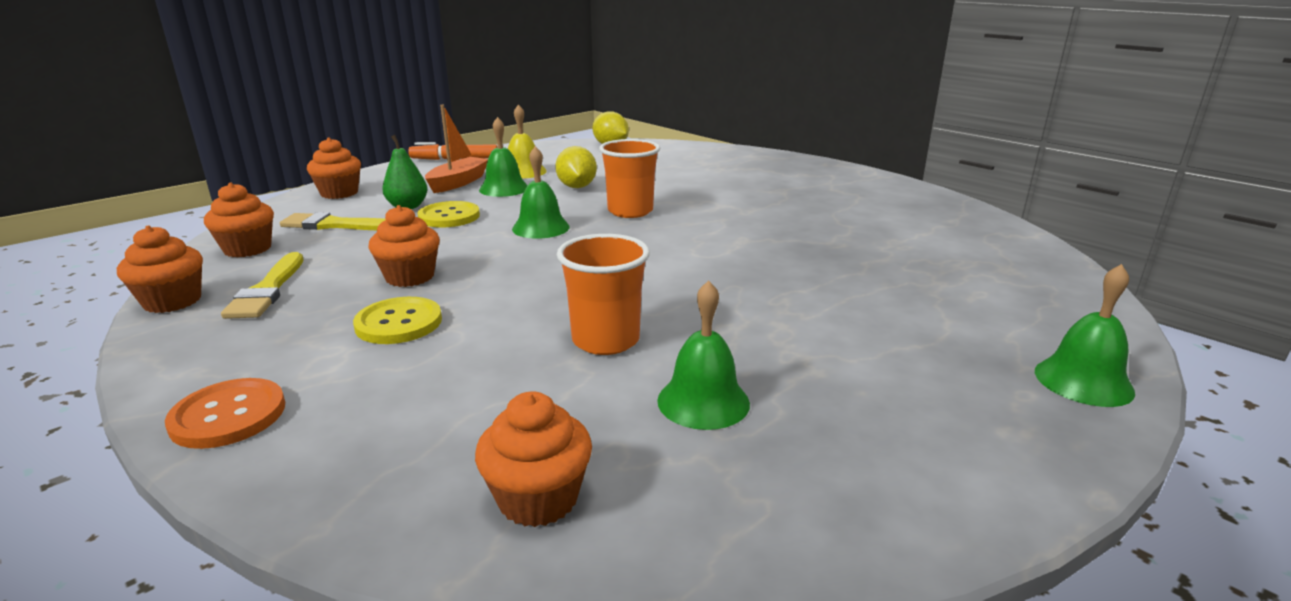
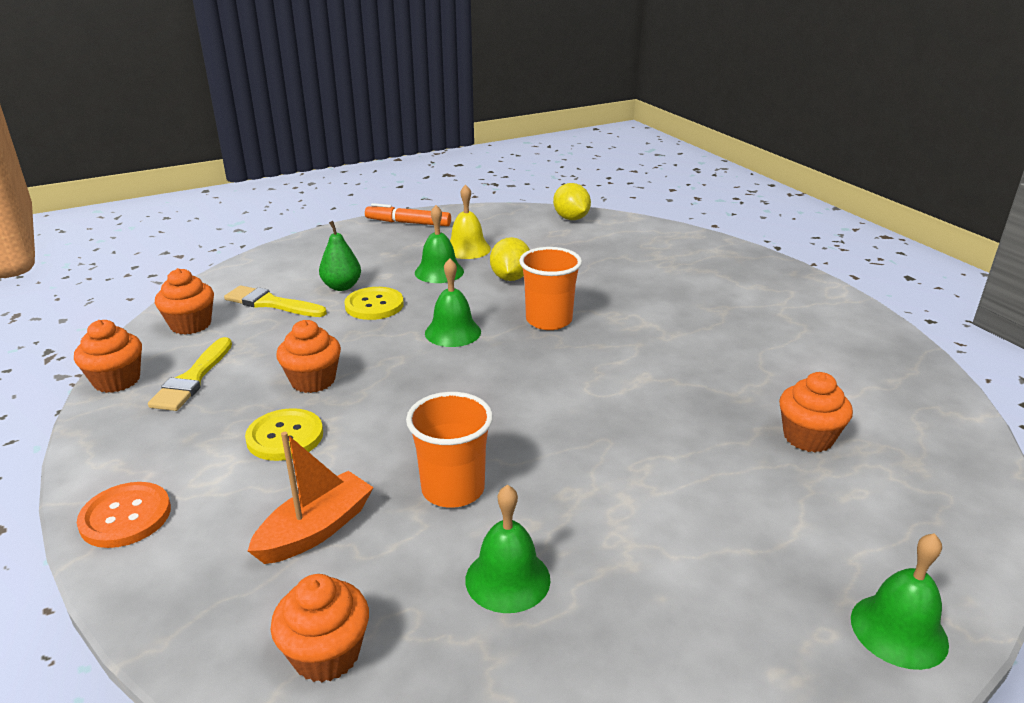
camera: 15 degrees right, 5 degrees up
(339, 193) = (288, 260): orange cupcake -> orange cupcake (808, 437)
(458, 183) = (399, 258): orange boat -> orange boat (315, 530)

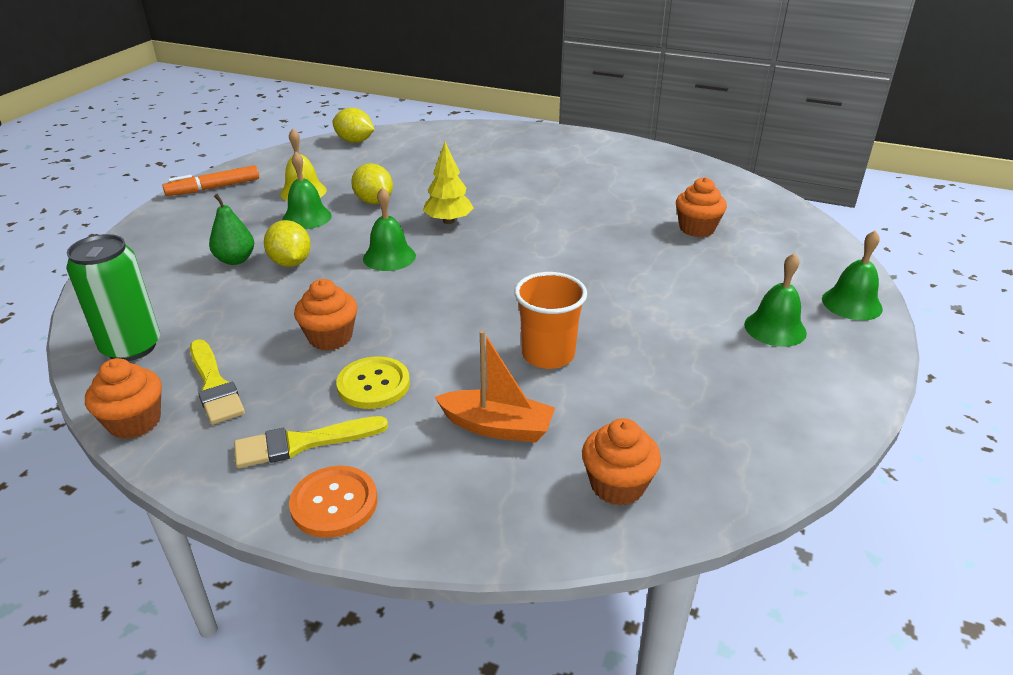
camera: 40 degrees left, 5 degrees up
(191, 325) = (131, 347): orange cupcake -> green can
(271, 303) = (187, 298): yellow brush -> yellow brush (303, 443)
(315, 530) = (497, 427): orange boat -> orange boat turned 105 degrees clockwise
(374, 305) = (290, 263): yellow button -> yellow lemon
(507, 579) = (654, 384): green bell -> green bell (775, 328)
(549, 320) = (448, 221): orange cup -> yellow tree

